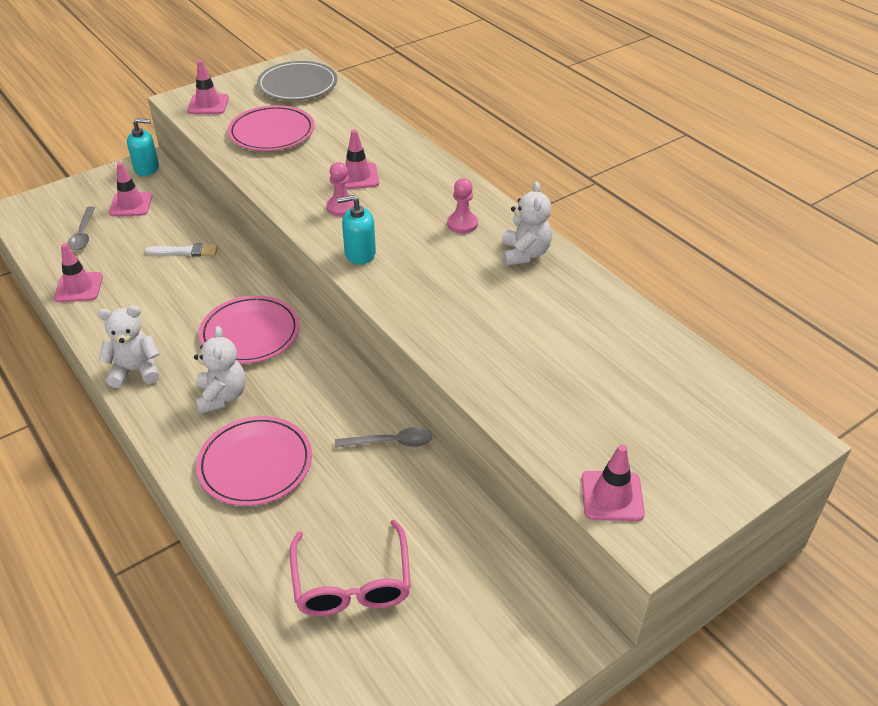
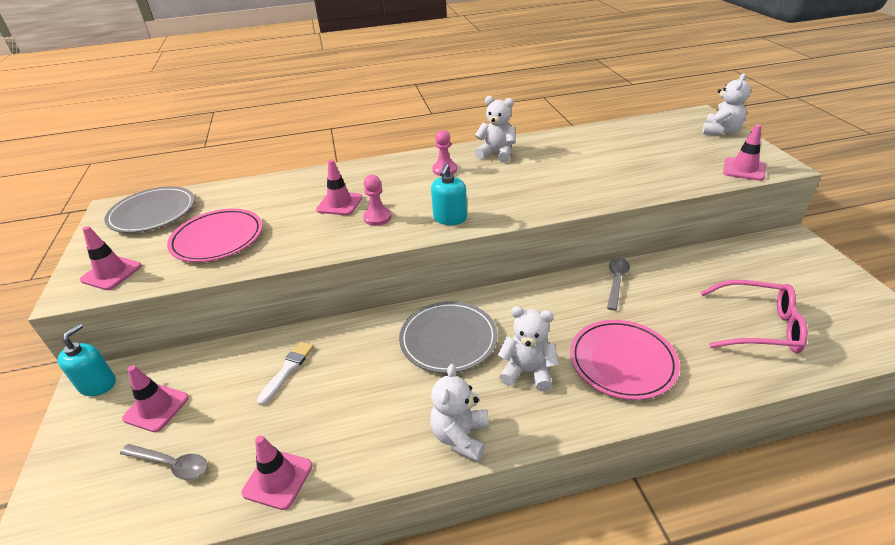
camera: 65 degrees left, 5 degrees down
(250, 333) = (448, 339): pink plate -> grey plate
(739, 467) = (720, 131): none -> white teddy bear

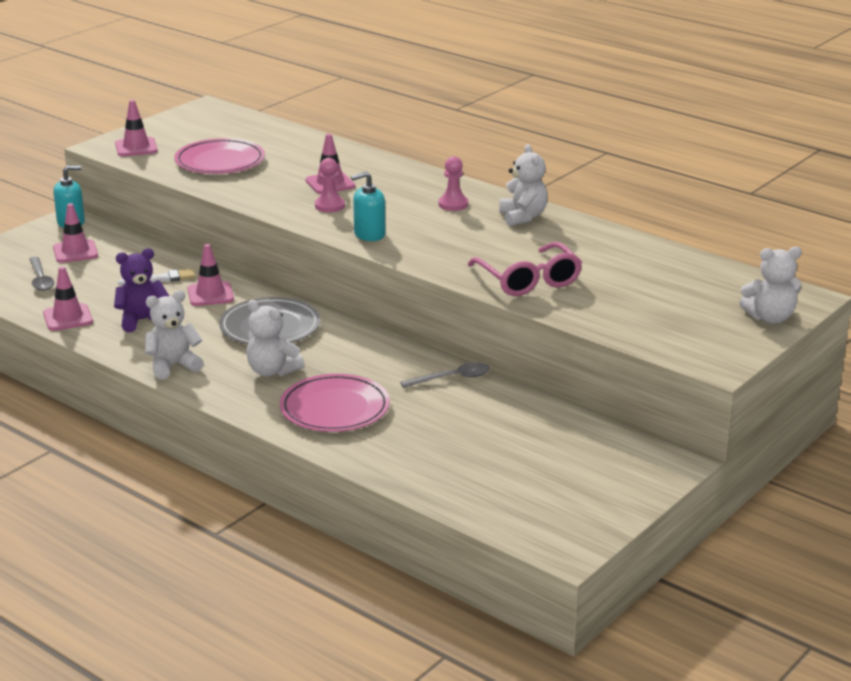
camera: 50 degrees right, 10 degrees down
(153, 213) = (220, 123): grey plate -> none
(349, 419) = (142, 320): none -> purple teddy bear
(527, 371) = (272, 371): white teddy bear -> white teddy bear turned 150 degrees clockwise
(744, 169) = (677, 347): pink traffic cone -> pink traffic cone (210, 294)
(758, 326) = (469, 463): pink glasses -> pink glasses (528, 280)

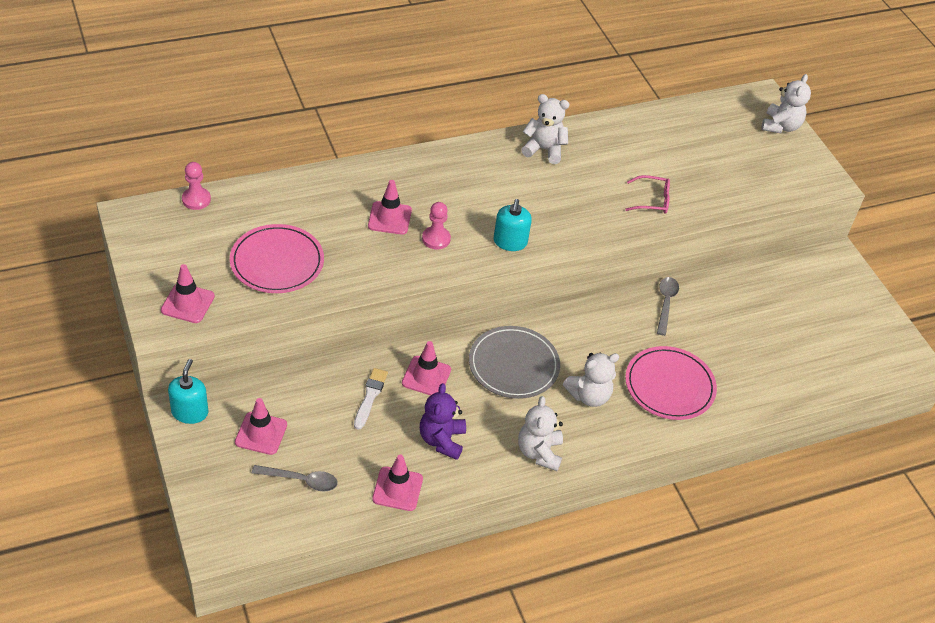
camera: 65 degrees left, 20 degrees up
(453, 204) = (491, 172): pink pawn -> pink pawn (196, 199)
(528, 280) = (652, 200): pink glasses -> pink glasses, size x0.60

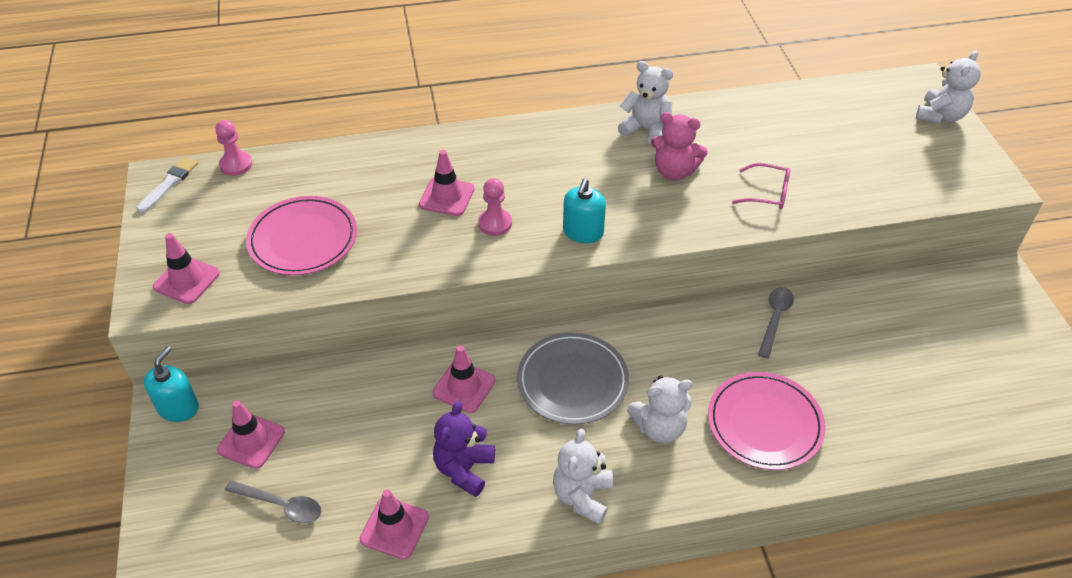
camera: 15 degrees right, 0 degrees up
(370, 397) = (391, 406): white brush -> white brush (169, 184)
(574, 186) = (674, 171): none -> pink teddy bear

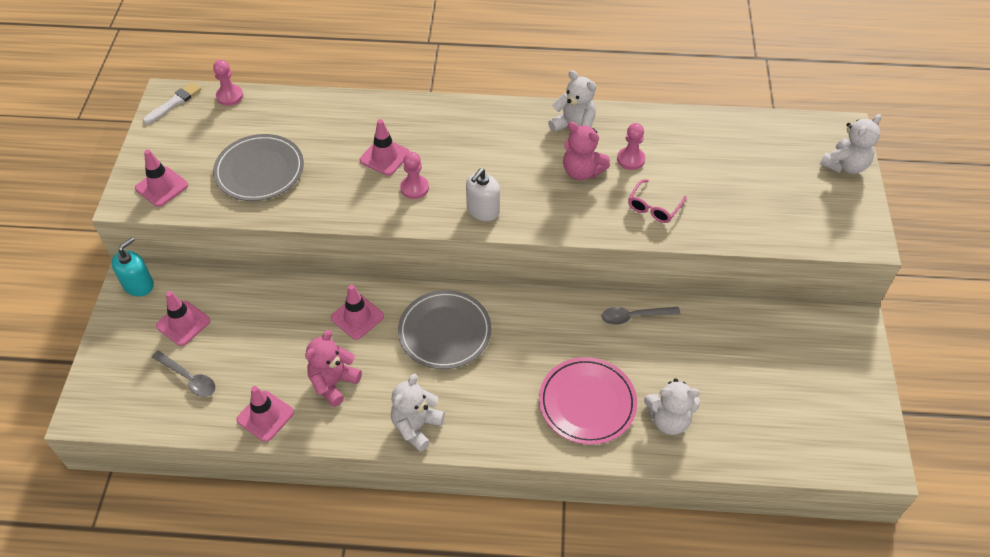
camera: 15 degrees right, 5 degrees up
(303, 239) = (259, 170): pink plate -> grey plate
(464, 469) = (333, 383): purple teddy bear -> pink teddy bear
(583, 232) = (483, 210): turquoise soap dispenser -> white soap dispenser
(659, 428) = (499, 386): white teddy bear -> white teddy bear (668, 420)
(720, 150) = (630, 159): none -> pink pawn
(767, 193) = (654, 207): pink glasses -> pink glasses turned 90 degrees clockwise
(775, 319) = (634, 317): grey spoon -> grey spoon turned 135 degrees counterclockwise

